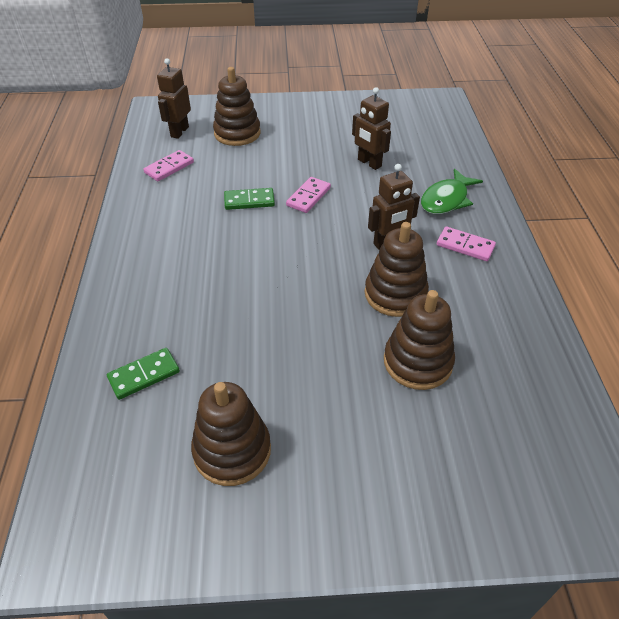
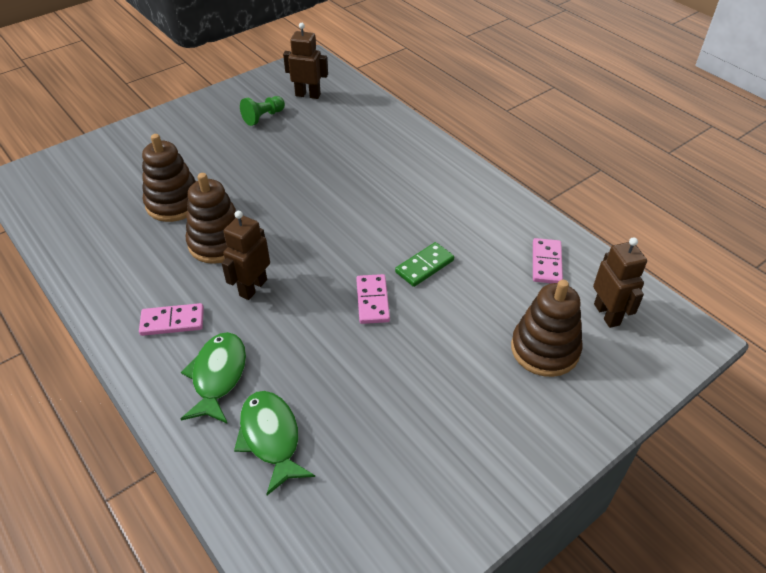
camera: 145 degrees right, 0 degrees up
(144, 375) = (351, 123): green domino -> none
(232, 450) = (263, 117): brown stacking toy -> green pawn
(369, 163) = (345, 387): brown robot -> brown robot (308, 95)
(430, 160) = (271, 438): none -> green fish

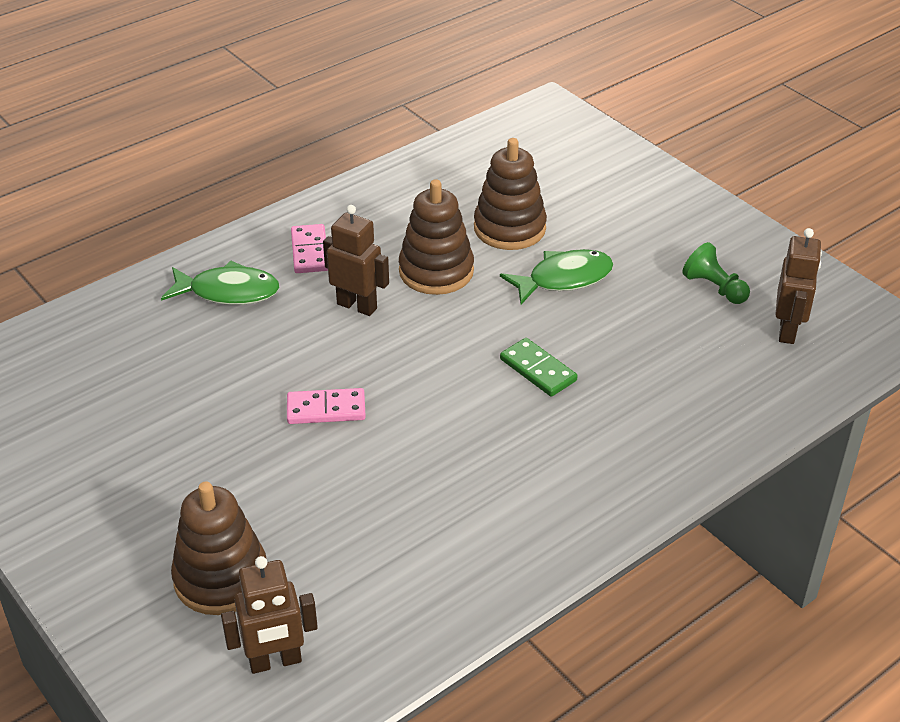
camera: 90 degrees right, 5 degrees down
(271, 438) = (142, 335): green fish -> green fish (564, 279)
(424, 266) = (386, 461): green domino -> green domino (538, 370)
(546, 263) = (387, 601): pink domino -> none

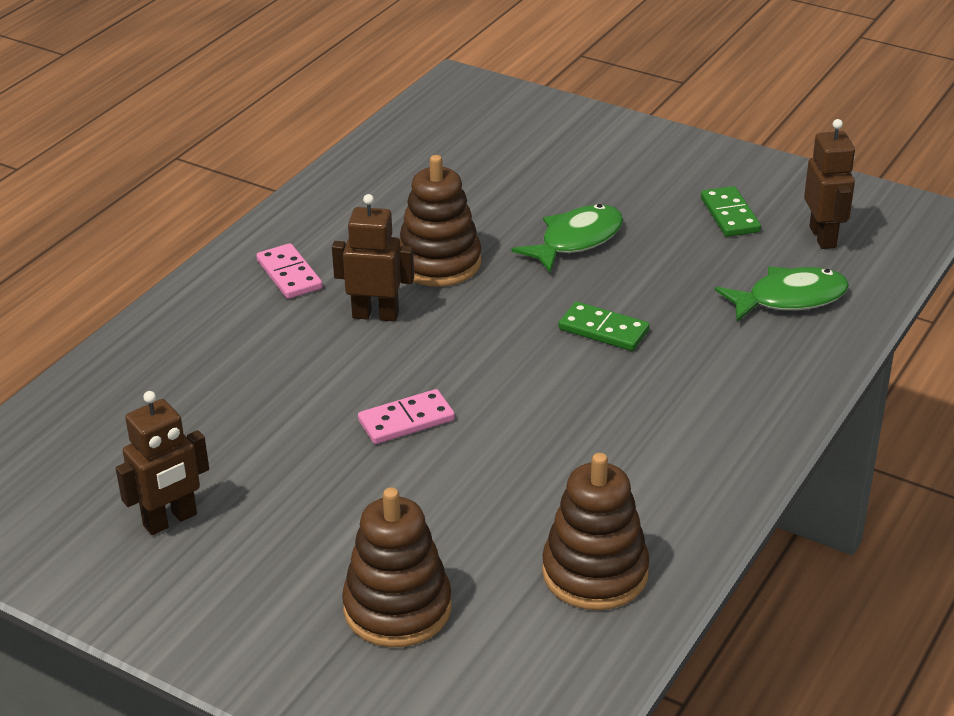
camera: 20 degrees left, 5 degrees down
(228, 292) = (223, 334): green fish -> green fish (789, 299)
(275, 661) = (507, 669): brown robot -> brown robot (170, 520)
(509, 228) = (490, 206): brown stacking toy -> brown stacking toy (595, 573)
(714, 288) = (730, 215): green pawn -> green domino

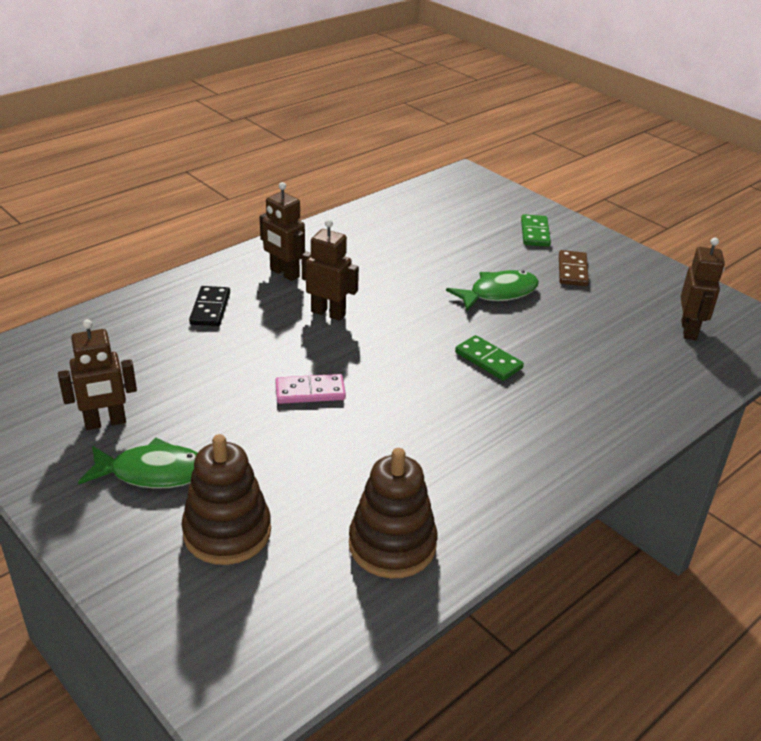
camera: 15 degrees right, 0 degrees up
(218, 344) = (210, 308): none -> black domino
(289, 274) = (284, 273): pink domino -> brown robot
(439, 263) = (392, 288): brown stacking toy -> none
(654, 190) = (572, 271): none -> brown domino
(730, 215) = (622, 299): green domino -> green domino (535, 233)
(789, 299) = (643, 370): green fish -> green fish (152, 472)

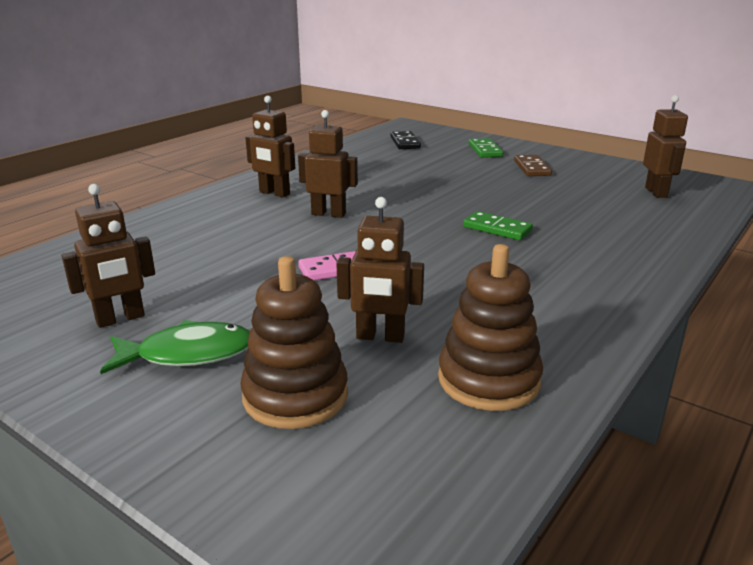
camera: 10 degrees left, 10 degrees down
(210, 308) = (210, 222): black domino -> black domino (405, 142)
(319, 481) = (380, 337): none -> brown robot
(498, 293) = (478, 187): green fish -> none

